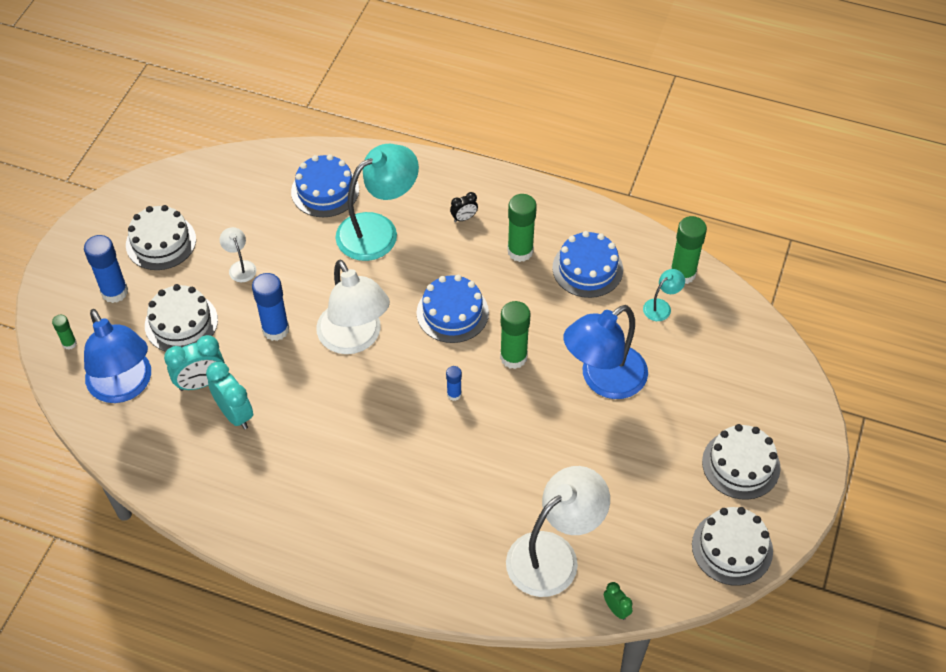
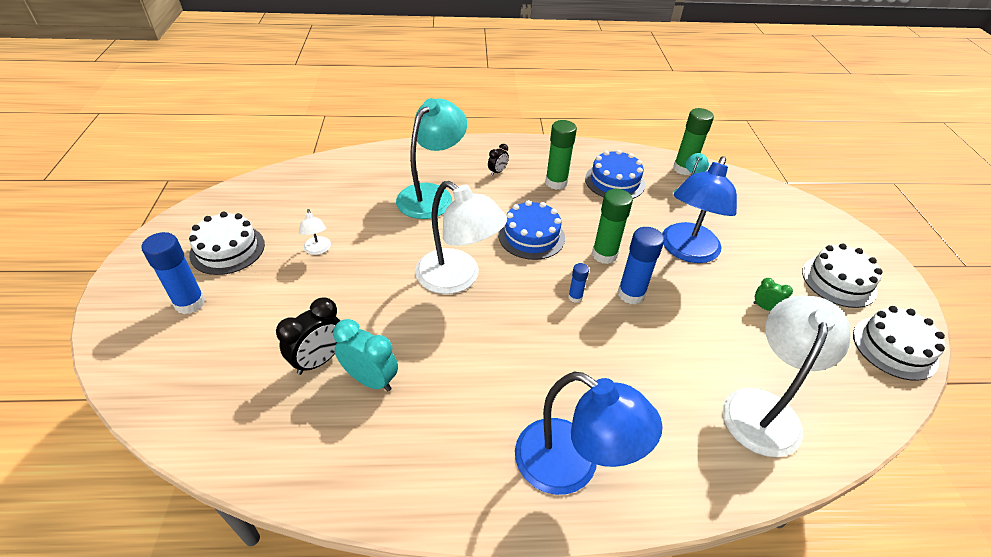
camera: 25 degrees left, 10 degrees down
(69, 343) = (148, 366): green glue stick -> none
(124, 387) = (230, 390): blue lamp -> blue lamp (572, 466)
(181, 322) = (275, 311): white cake -> none
(201, 382) = (319, 360): turquoise clock -> black clock
(240, 267) = (318, 250): white lamp -> white lamp turned 150 degrees counterclockwise
(275, 329) = (377, 291): blue glue stick -> blue glue stick (631, 294)
(325, 190) = (370, 179): blue cake -> none
(616, 609) = (859, 440): green clock -> green clock (765, 307)

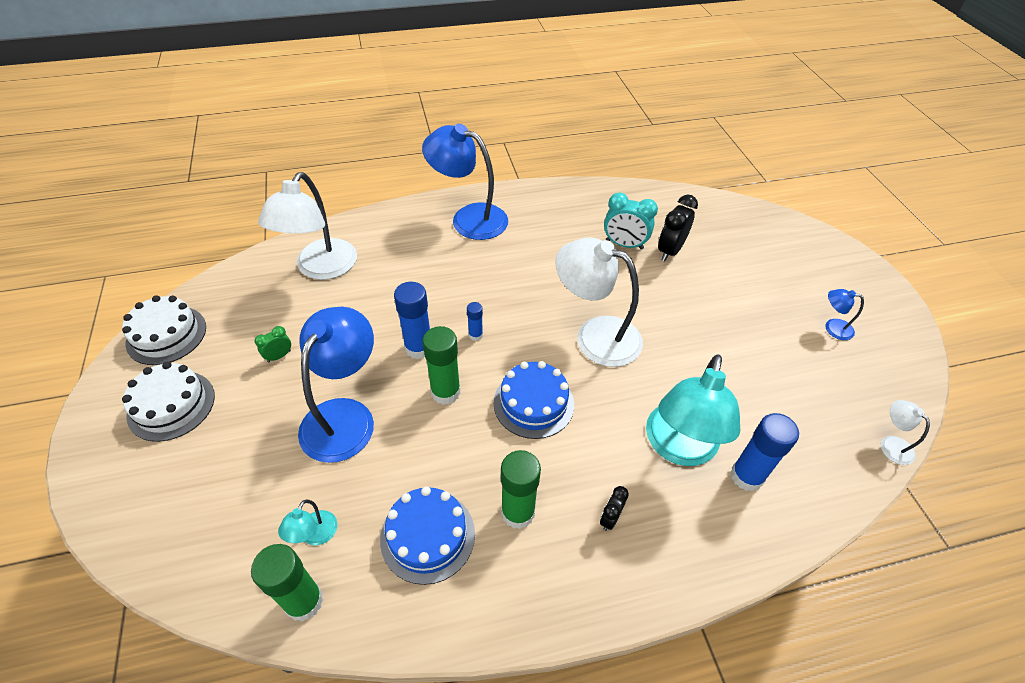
camera: 170 degrees right, 5 degrees up
(190, 303) = (806, 275): blue glue stick -> blue glue stick (746, 476)
(227, 249) = (832, 328): white cake -> blue lamp
(318, 250) = (749, 343): white lamp -> white lamp (891, 444)
(765, 307) = (279, 356): green clock -> green clock turned 120 degrees clockwise

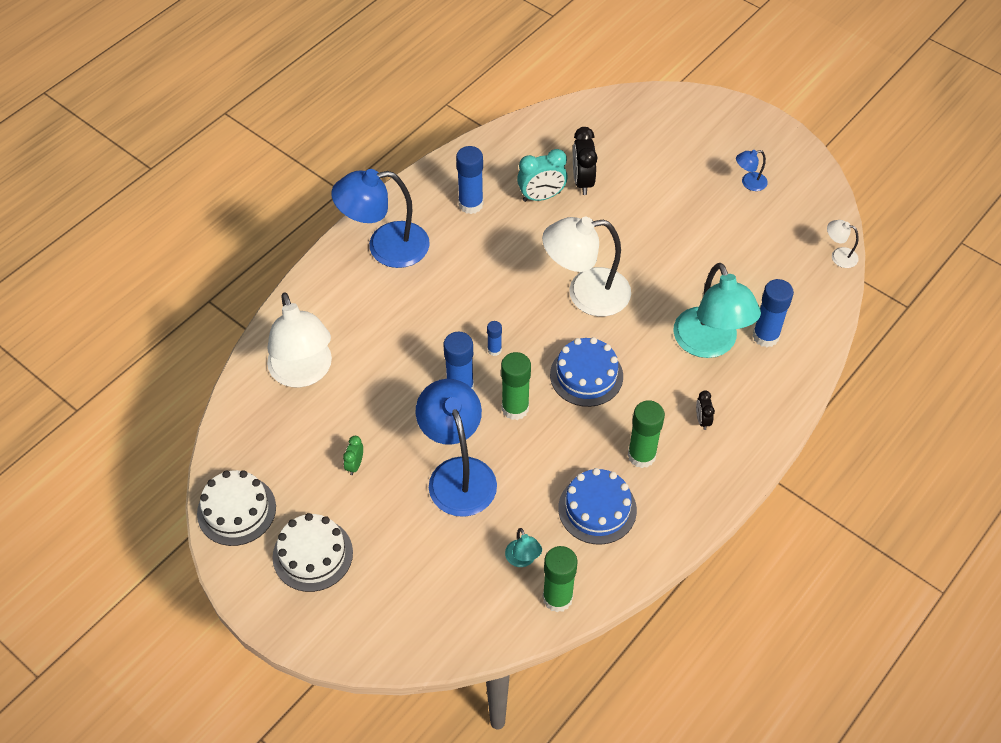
camera: 35 degrees left, 5 degrees up
(561, 222) = (471, 204): none -> blue glue stick

